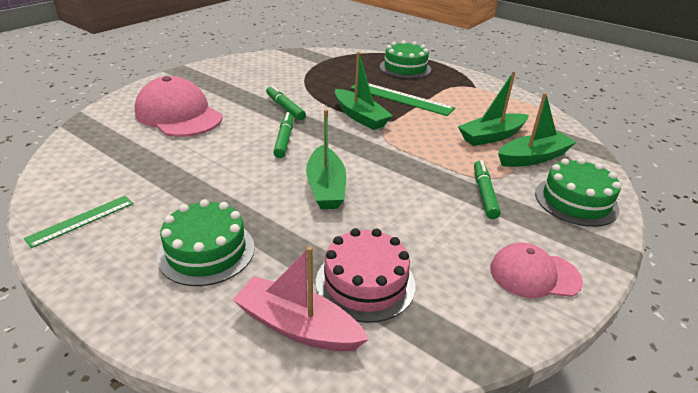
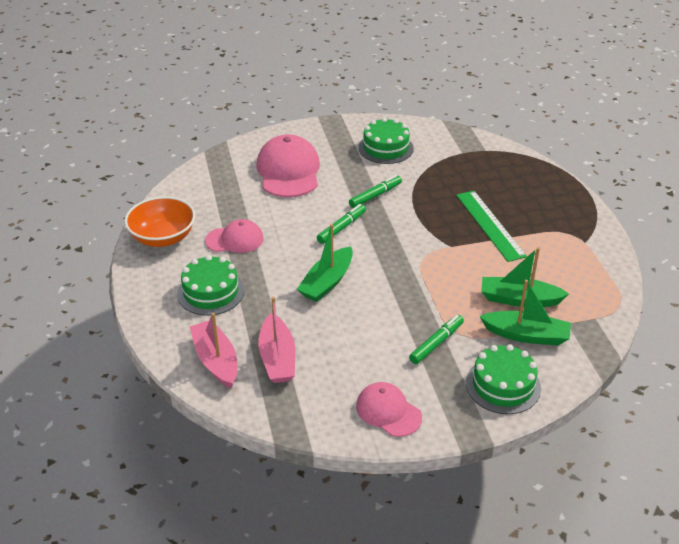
camera: 40 degrees right, 5 degrees up
(81, 220) = (163, 237): green ruler -> orange bowl
(181, 188) = (235, 240): none -> pink cap
(285, 108) = (375, 195): green marker -> green marker turned 45 degrees clockwise
(360, 117) = (427, 230): green boat -> none
(365, 283) = (277, 358): pink cake -> pink boat
(405, 68) = (543, 190): green cake -> green cake (386, 148)

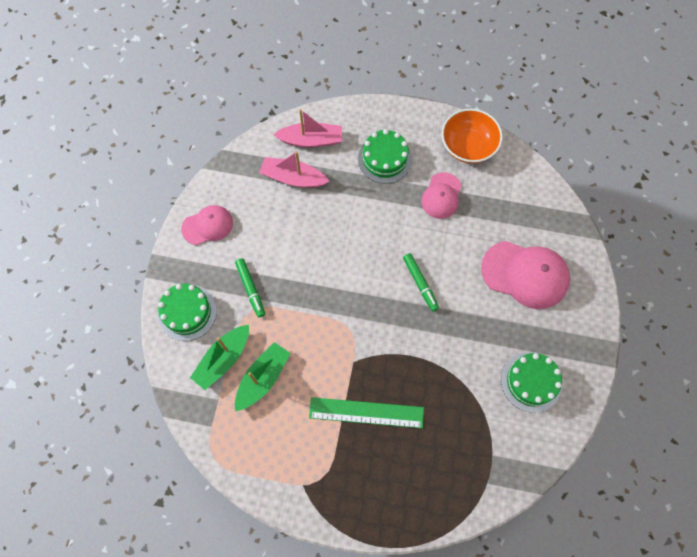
camera: 115 degrees right, 30 degrees up
(327, 282) = (356, 242): green boat -> none
(375, 195) = (455, 333): green marker -> none

